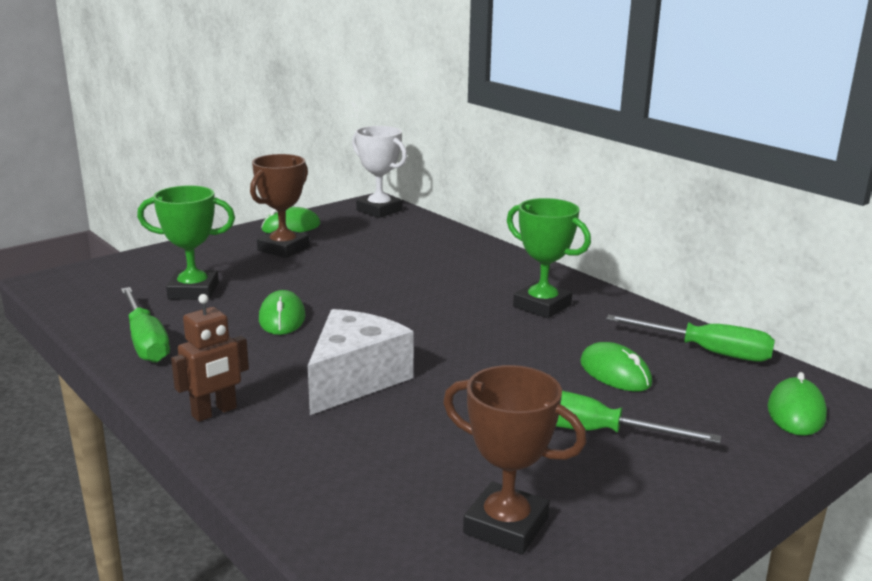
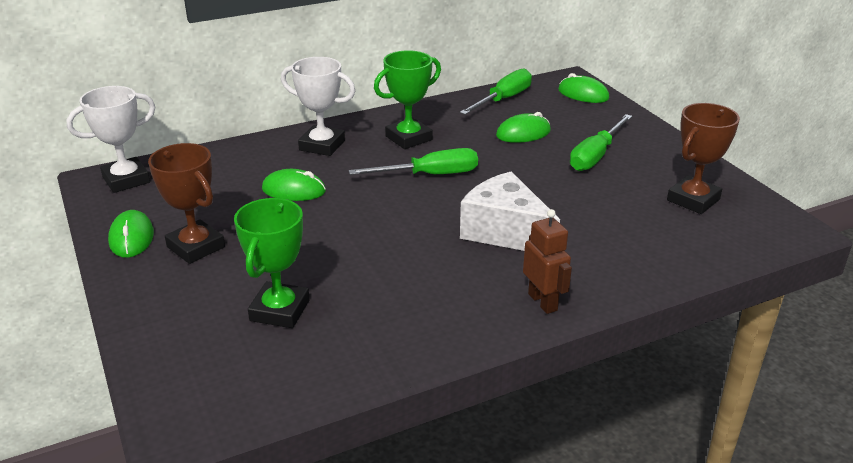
camera: 75 degrees left, 10 degrees up
(145, 341) = (393, 342): green screwdriver -> green screwdriver (430, 175)
(282, 318) = (375, 258): green mouse -> green mouse (294, 190)
(491, 268) = (322, 145): none -> white trophy

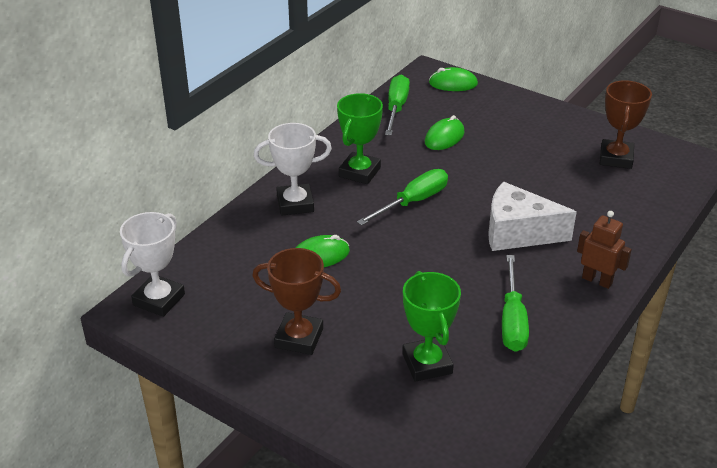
camera: 30 degrees left, 5 degrees up
(131, 238) = (234, 352): green mouse -> none
(595, 156) = (516, 141): green screwdriver -> green screwdriver (512, 320)

